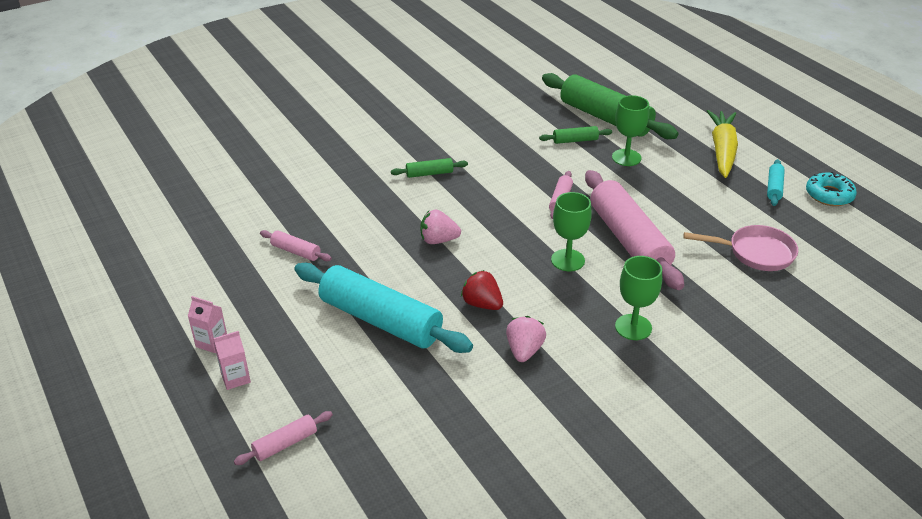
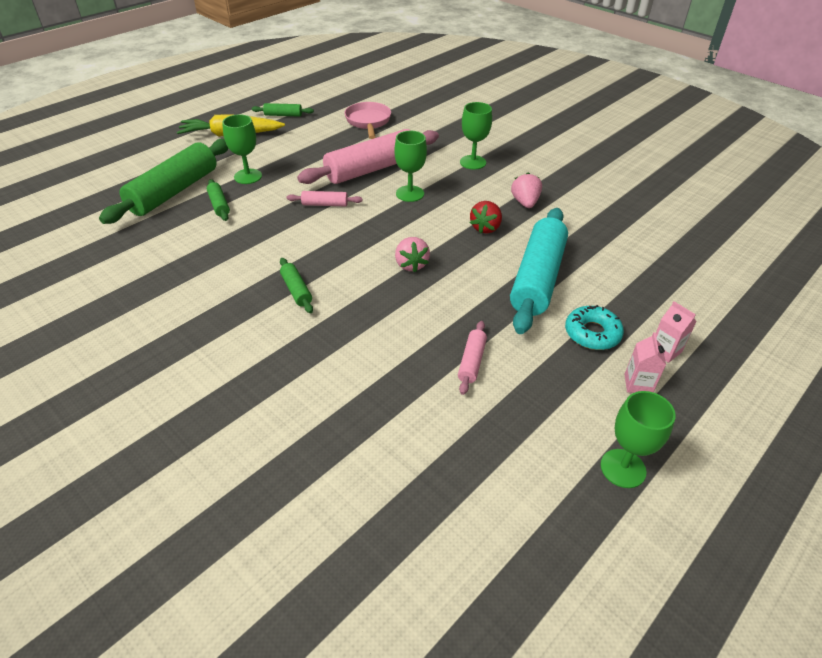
camera: 105 degrees left, 5 degrees up
(147, 303) = (623, 468): none -> green goblet
(285, 444) = (702, 299): pink rolling pin -> none
(524, 350) = (525, 203): pink strawberry -> pink strawberry turned 90 degrees clockwise
(774, 188) = (283, 115): turquoise rolling pin -> green rolling pin
(829, 195) = (288, 97): turquoise donut -> turquoise donut (592, 333)

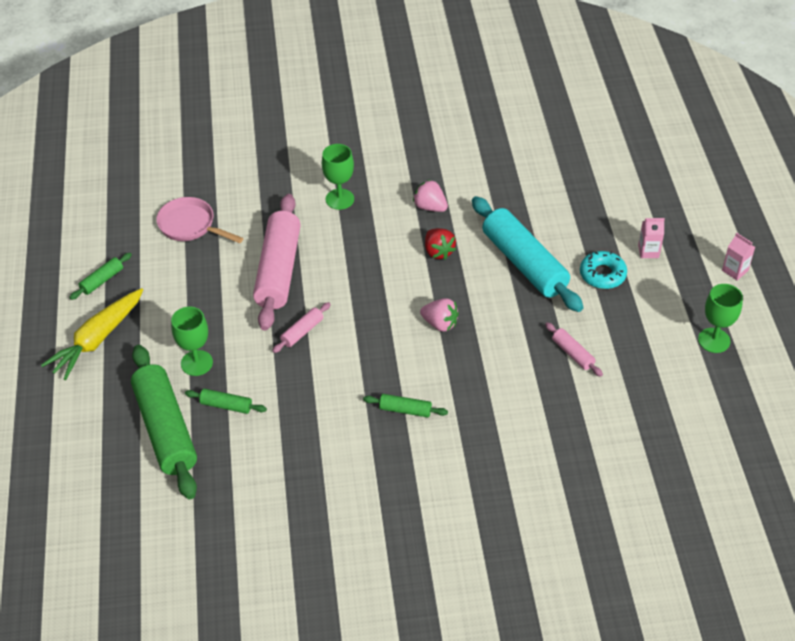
camera: 50 degrees left, 5 degrees up
(410, 194) = (344, 268): green goblet -> none
(638, 384) = (662, 286): pink carton -> pink carton (735, 270)

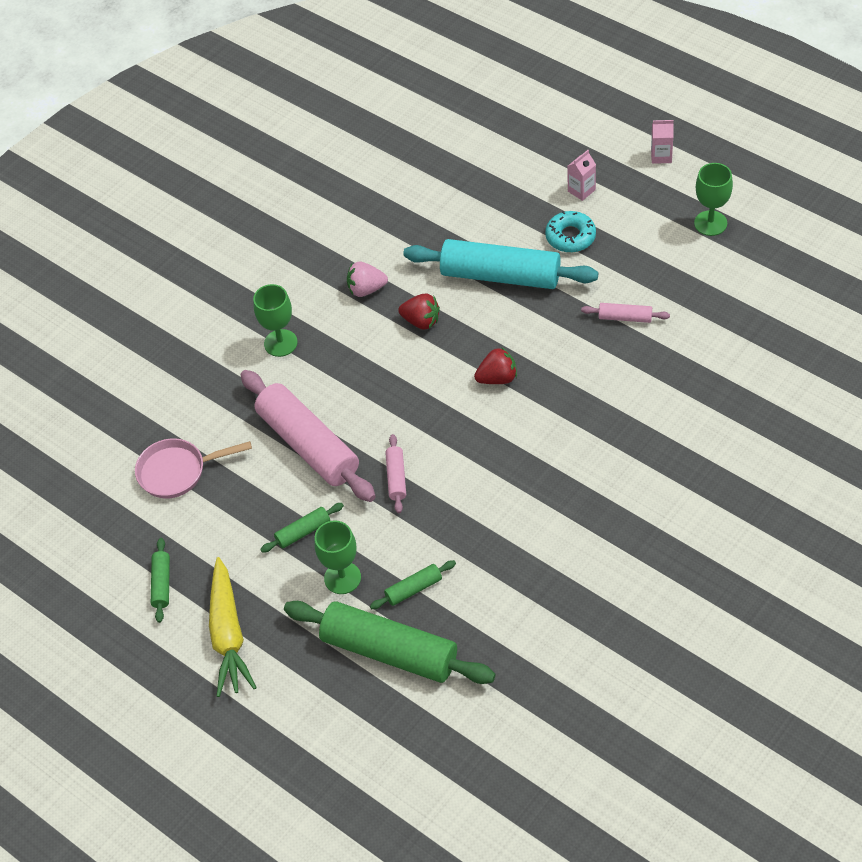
camera: 40 degrees left, 5 degrees up
(405, 410) = (558, 468): green rolling pin -> green rolling pin (303, 532)
(440, 324) = (497, 378): pink strawberry -> red strawberry

